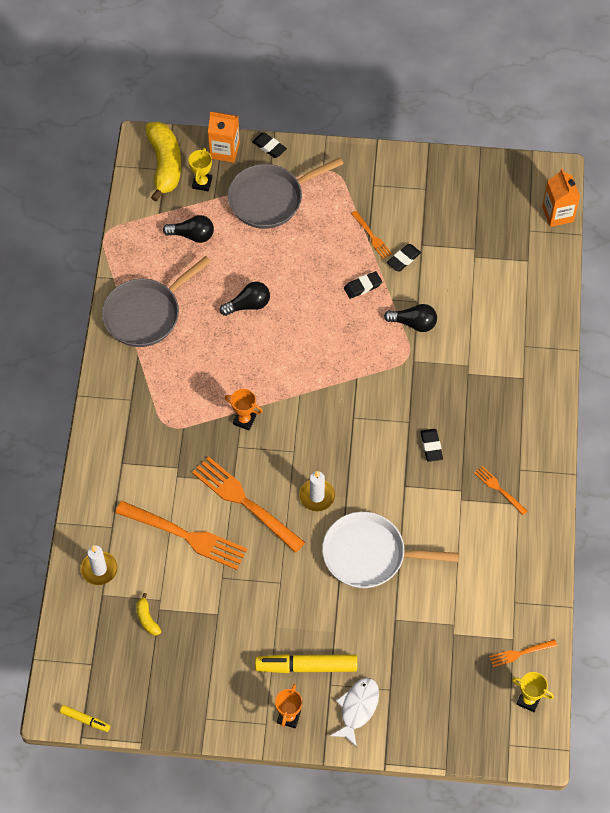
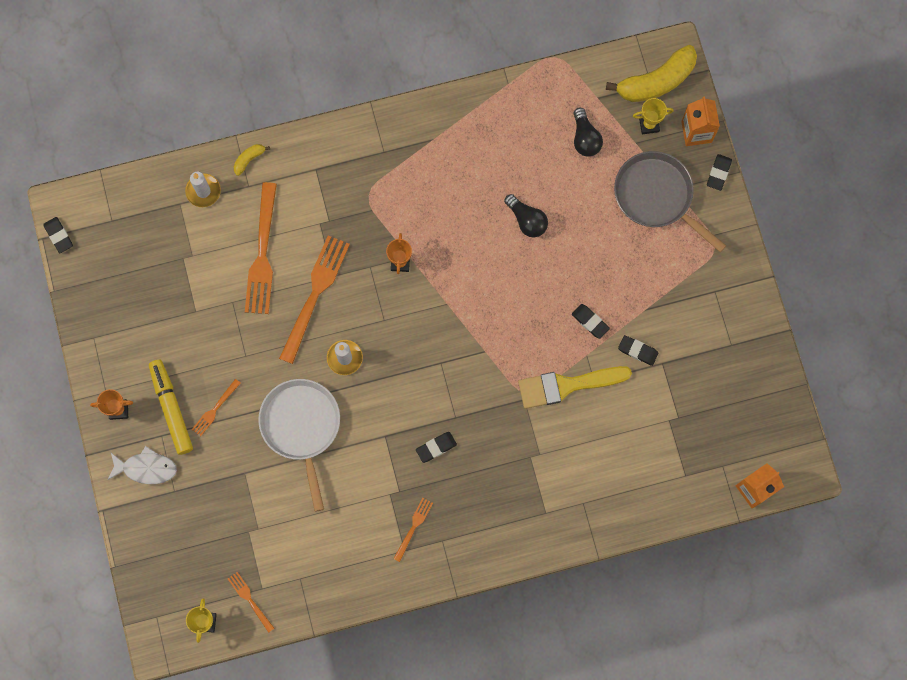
camera: 70 degrees right, 15 degrees up
(85, 720) = (59, 236): yellow marker -> black eraser
(146, 314) = (480, 129): grey pan -> none
(147, 618) = (170, 251): yellow banana -> yellow banana (249, 159)
(372, 236) = (652, 311): orange fork -> orange fork (215, 409)
(413, 323) = (567, 385): black light bulb -> yellow brush

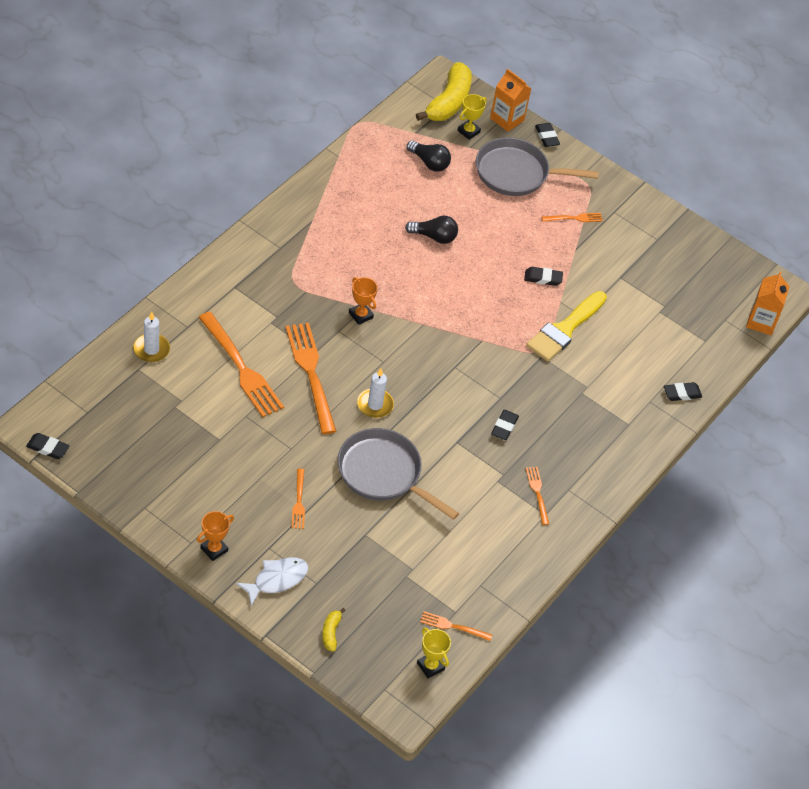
camera: 45 degrees left, 25 degrees down
(171, 408) = (260, 522): yellow marker -> none
(249, 159) = (172, 308): yellow banana -> yellow banana (331, 632)
(301, 427) = (383, 473): white pan -> grey pan
(637, 351) = (595, 278): black eraser -> black eraser (682, 393)
(671, 276) = (574, 218): none -> orange fork

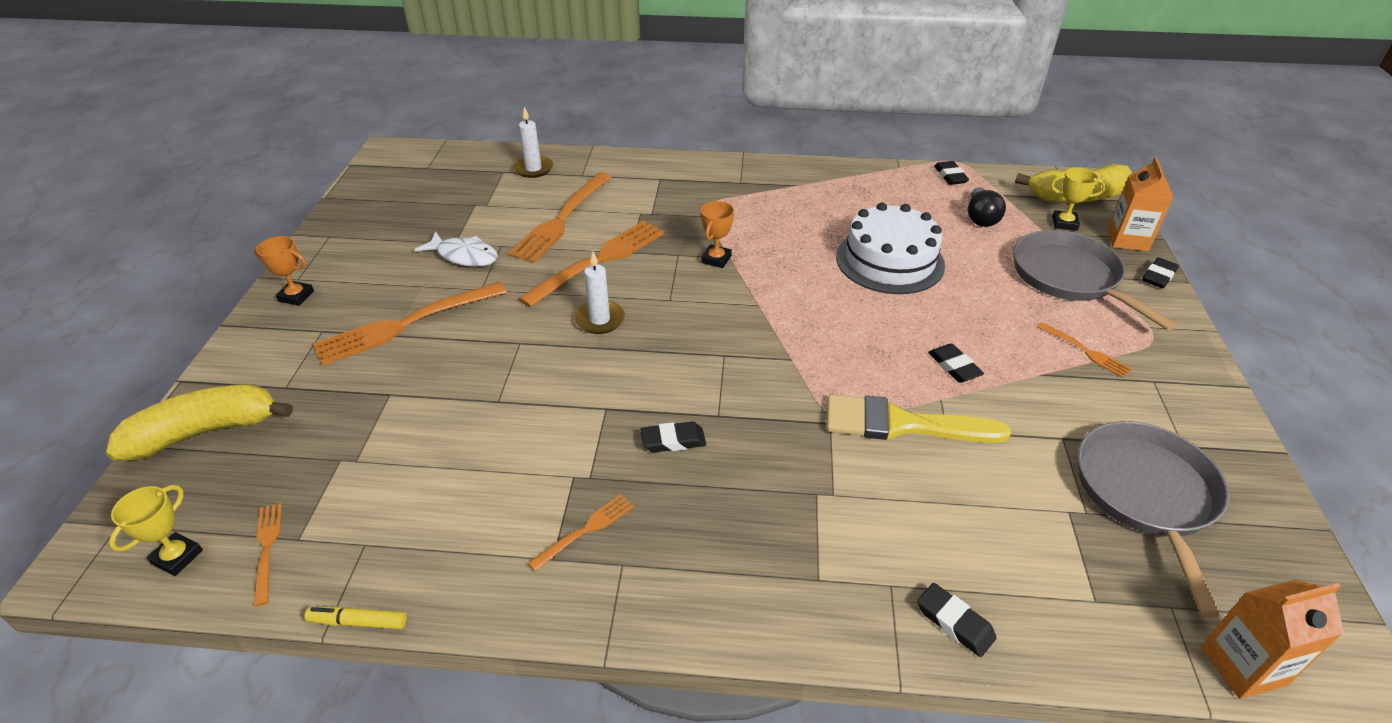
camera: 65 degrees right, 10 degrees down
(48, 448) = (367, 166): black eraser -> black eraser (950, 176)
(277, 579) = (274, 355): white fish -> white fish (464, 256)
(299, 501) = (406, 324): orange fork -> orange fork, size x2.06
(331, 632) = (205, 432): yellow banana -> yellow banana, size x2.25
(383, 473) = (499, 368): grey pan -> grey pan (1146, 495)
(434, 237) = (889, 261): black light bulb -> white cake
(529, 603) = (358, 622): none -> yellow marker

